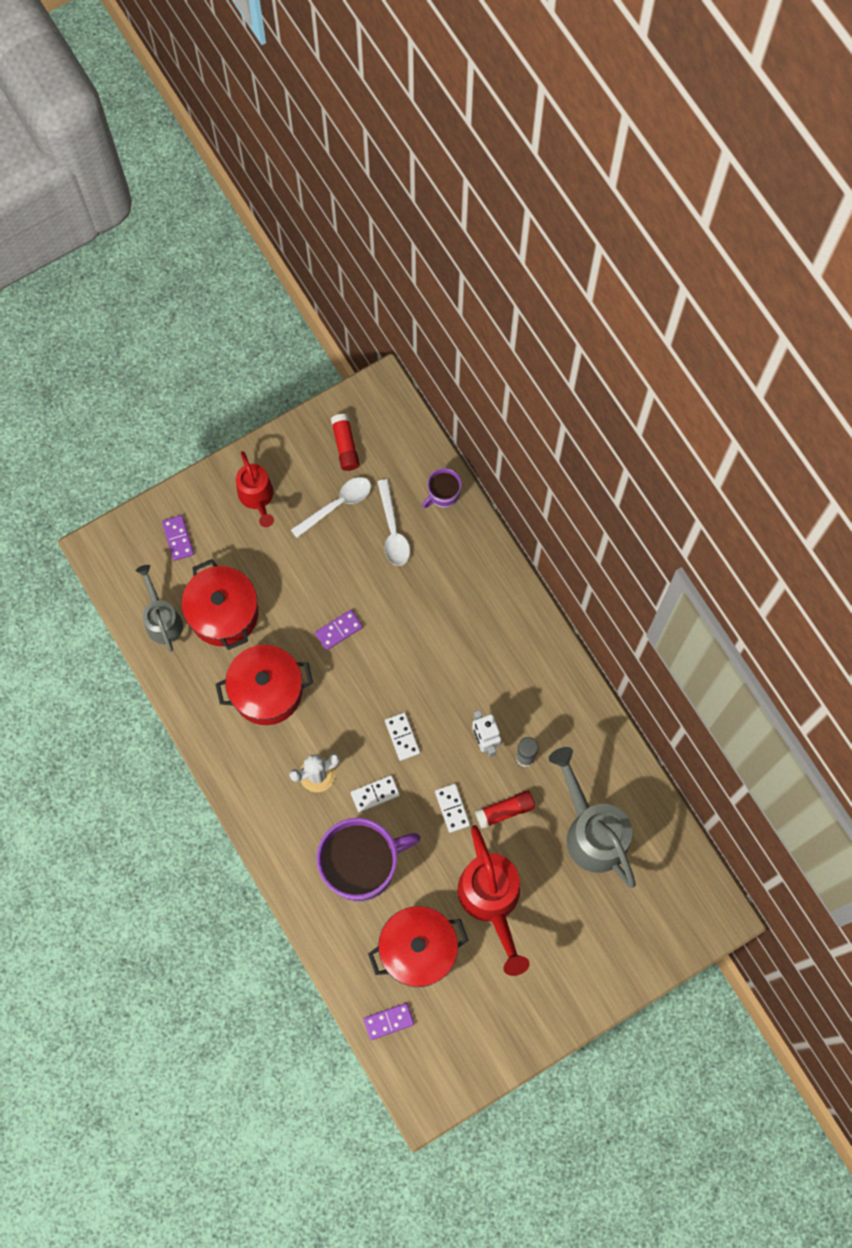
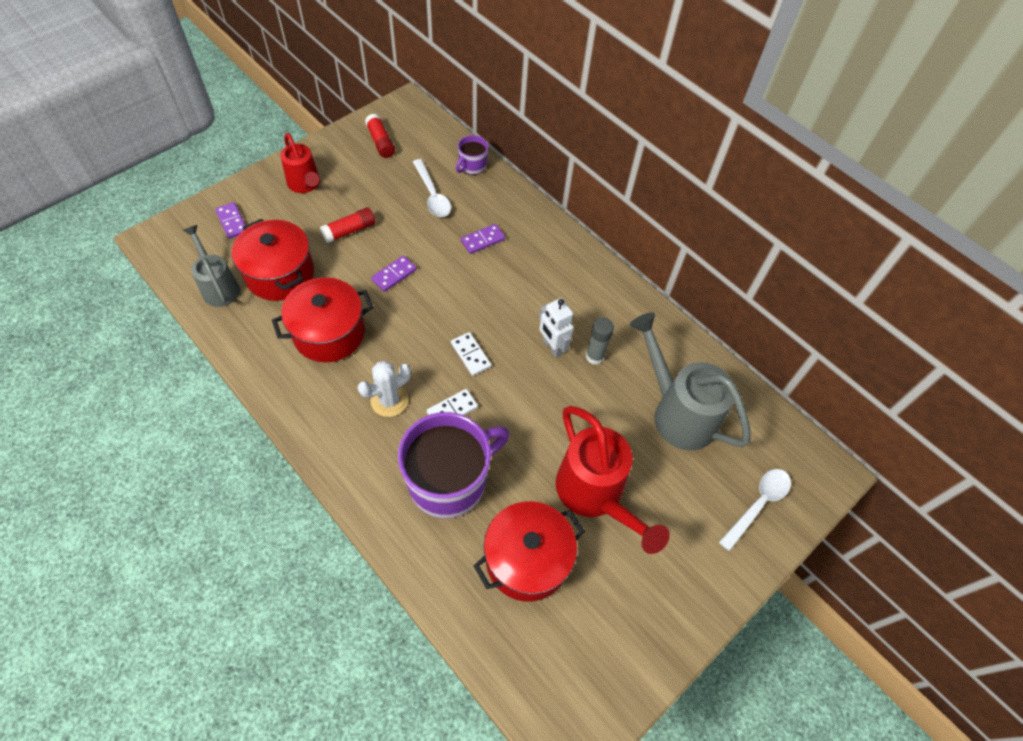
camera: 15 degrees left, 15 degrees down
(337, 505) = (379, 182): white spoon -> white spoon (758, 504)
(388, 1021) = (509, 648): purple domino -> purple domino (483, 240)
(452, 808) = (534, 412): white domino -> none
(505, 811) = (587, 406): red glue stick -> red glue stick (349, 231)

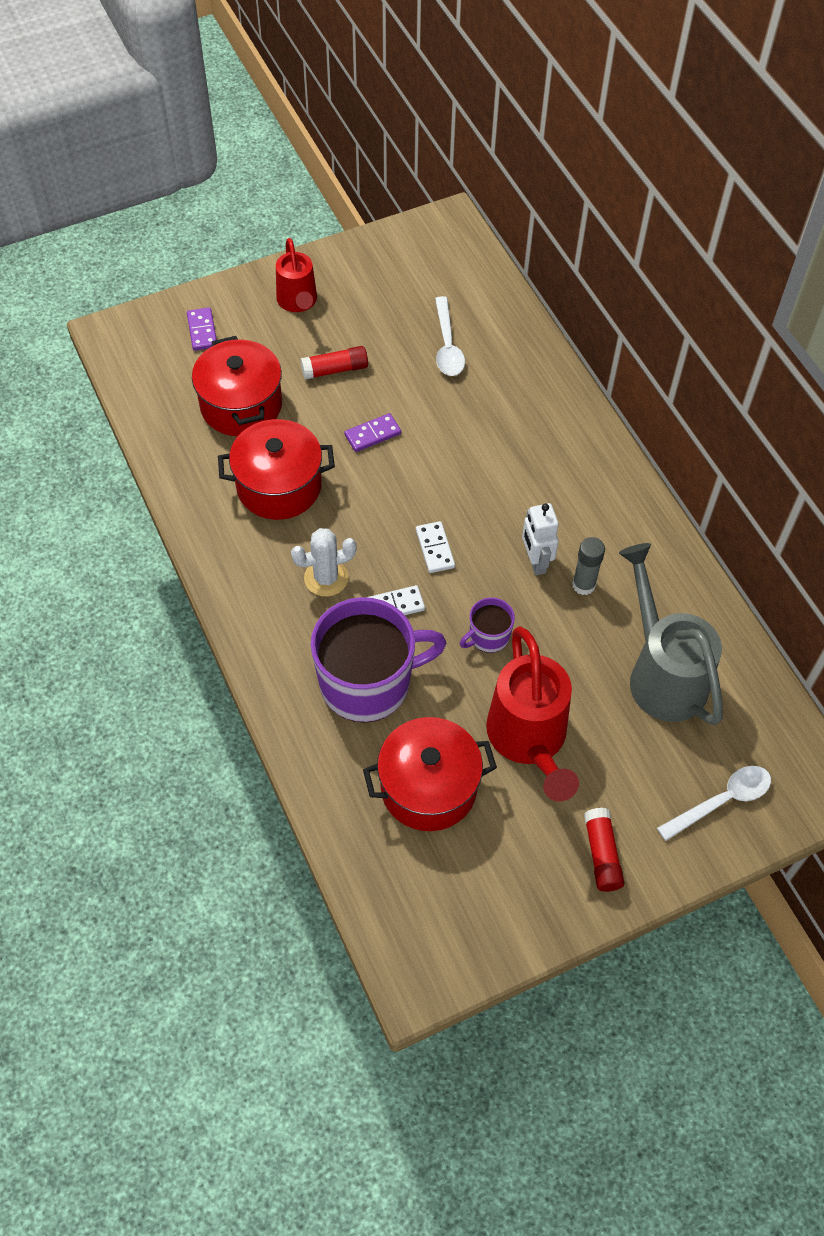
camera: 20 degrees right, 0 degrees up
(219, 287) = (169, 405): grey watering can -> none
(380, 142) = (403, 265): red glue stick -> red glue stick (601, 854)
(472, 166) = (508, 318): purple mug -> purple mug (488, 636)
(483, 240) = (492, 415): purple domino -> none

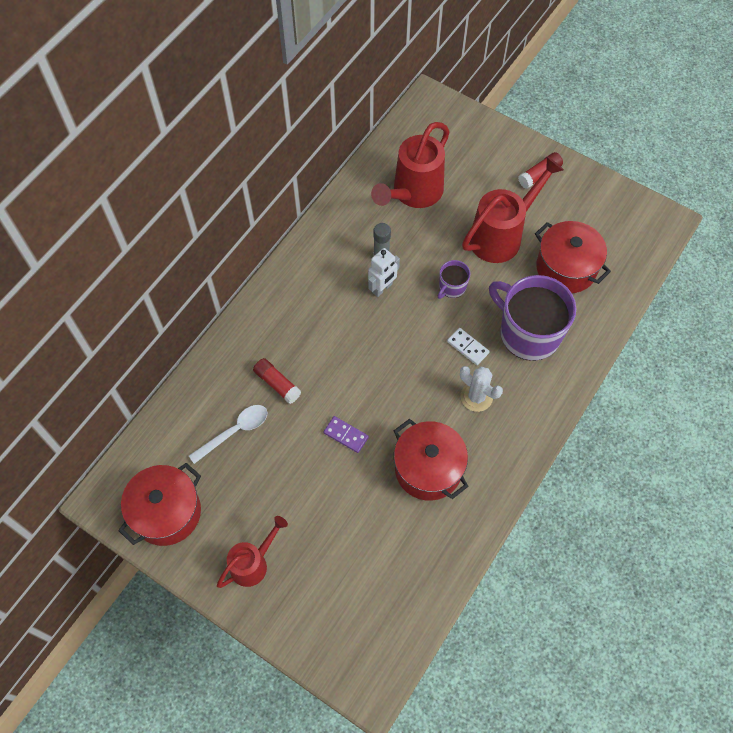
camera: 120 degrees left, 5 degrees up
(202, 331) = (325, 618): purple domino -> none
(241, 405) = (377, 540): red pot -> red pot (167, 512)
(335, 370) = (304, 494): red glue stick -> red glue stick (277, 384)
(435, 549) = (411, 347): white domino -> none
(488, 636) = (452, 287): purple mug -> purple mug turned 105 degrees clockwise
(662, 674) = (413, 193): grey watering can -> red watering can
(721, 801) = (470, 138): white spoon -> none

